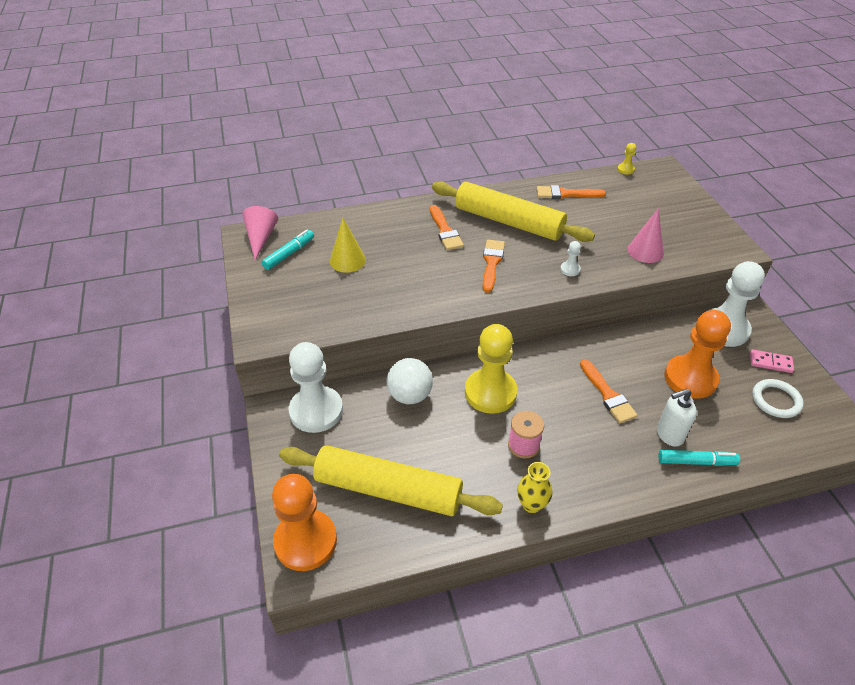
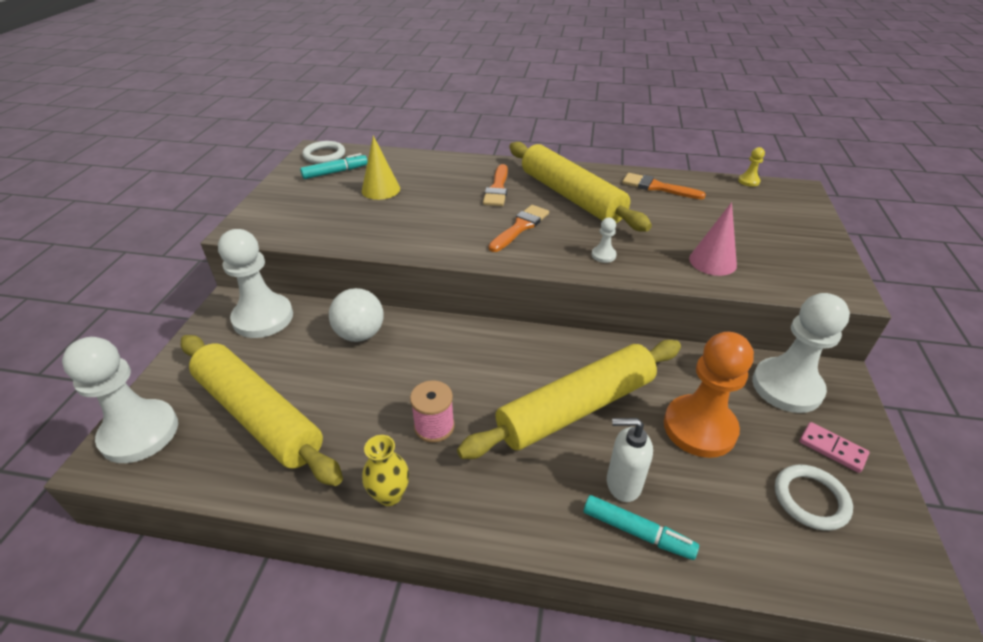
camera: 25 degrees right, 5 degrees down
(261, 238) = (324, 155): pink cone -> white ring
(305, 541) = (140, 433): orange pawn -> white pawn
(490, 392) = (443, 359): yellow pawn -> none
(607, 394) = (576, 408): orange brush -> yellow rolling pin

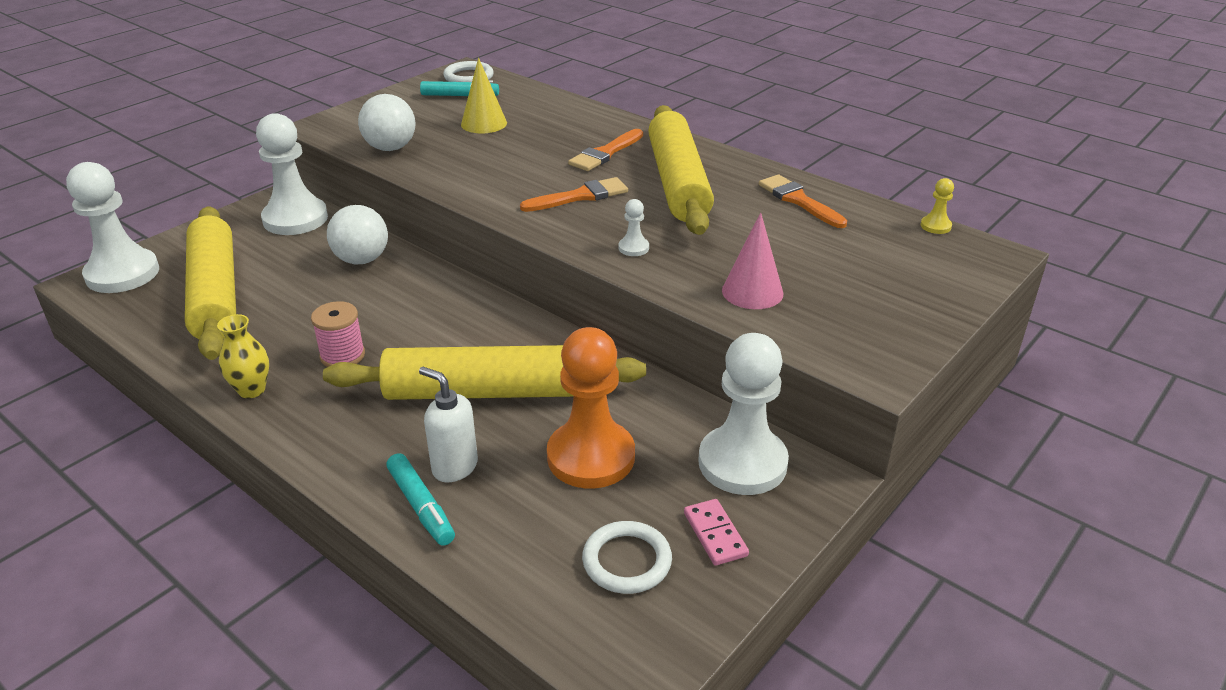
camera: 30 degrees right, 5 degrees down
(328, 231) = (390, 148): none -> white ball

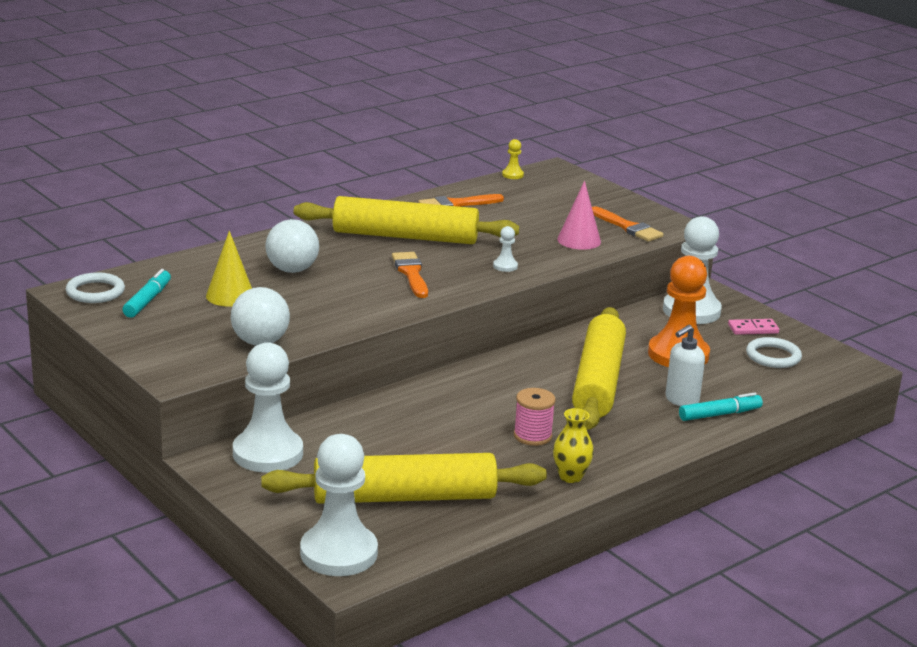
camera: 80 degrees left, 10 degrees down
(362, 260) = (374, 421): white ball -> white ball (292, 270)
(605, 153) = (333, 254): orange brush -> orange brush (627, 227)

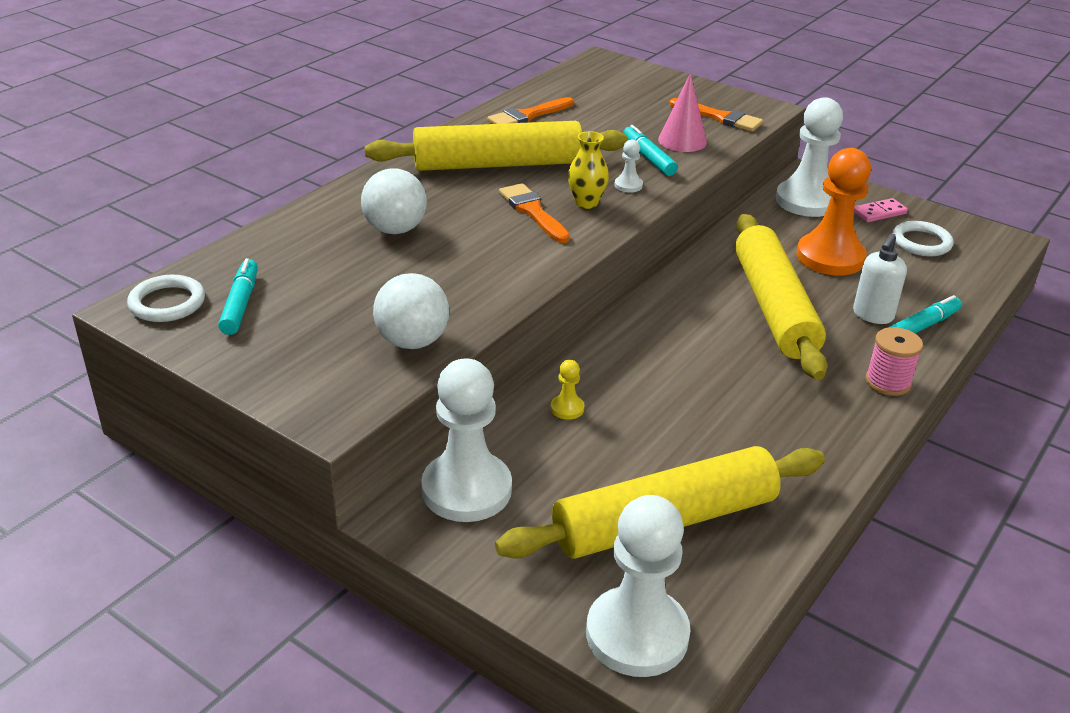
camera: 15 degrees left, 10 degrees up
(230, 295) = (340, 279): yellow cone -> none
(512, 175) = (563, 72): yellow pawn -> yellow pawn (567, 408)
(532, 436) = (753, 396): pink spool -> pink spool (888, 382)
(538, 249) = (648, 158): none -> turquoise marker
(570, 477) = (829, 446): yellow vase -> yellow vase (586, 203)

